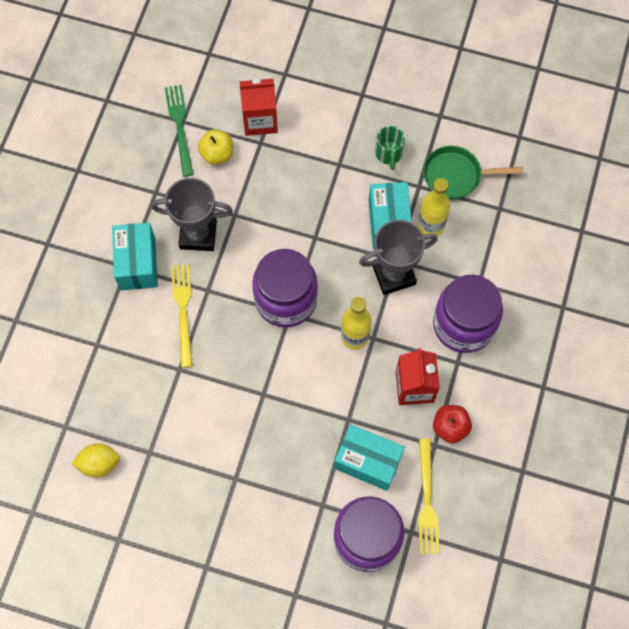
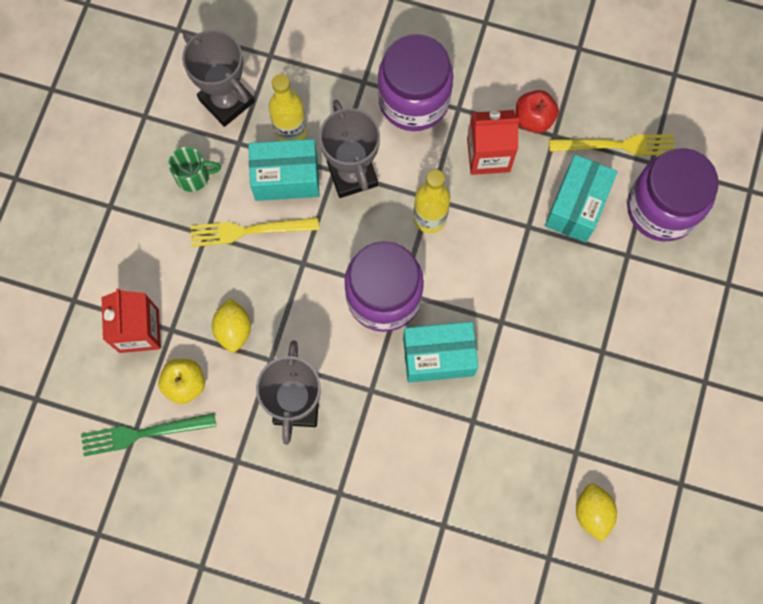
camera: 90 degrees left, 5 degrees up
(137, 263) = (335, 479): turquoise box -> turquoise box (438, 357)
(183, 311) = (398, 419): yellow fork -> yellow fork (249, 230)
(260, 187) = (234, 329): none -> yellow lemon
(456, 176) = (226, 101): green pan -> grey trophy

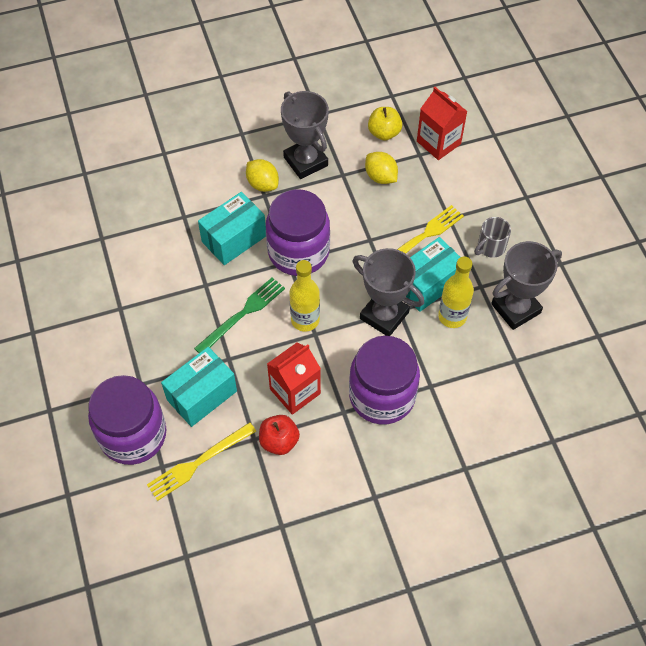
camera: 145 degrees right, 15 degrees down
(143, 433) = (385, 96): green fork -> green fork (242, 314)
(194, 176) = (490, 247): green mug -> grey mug
(226, 101) = (515, 308): grey trophy -> grey trophy turned 45 degrees counterclockwise
(576, 206) = (201, 395): turquoise box -> turquoise box turned 60 degrees clockwise
(592, 512) = (70, 211): yellow lemon -> yellow lemon (262, 184)

